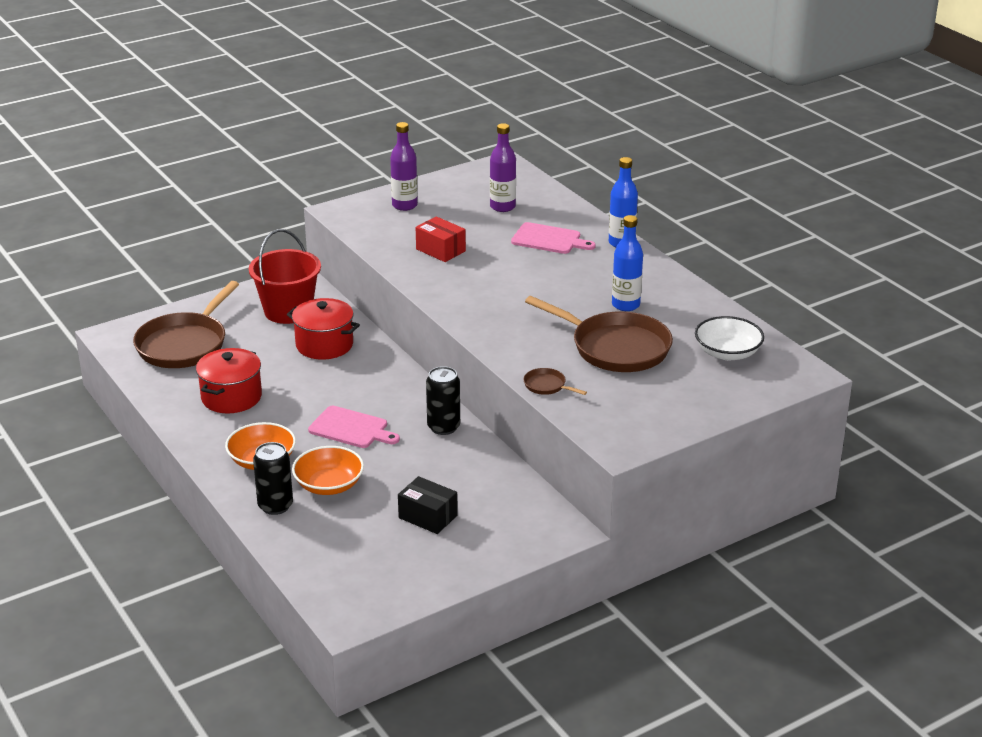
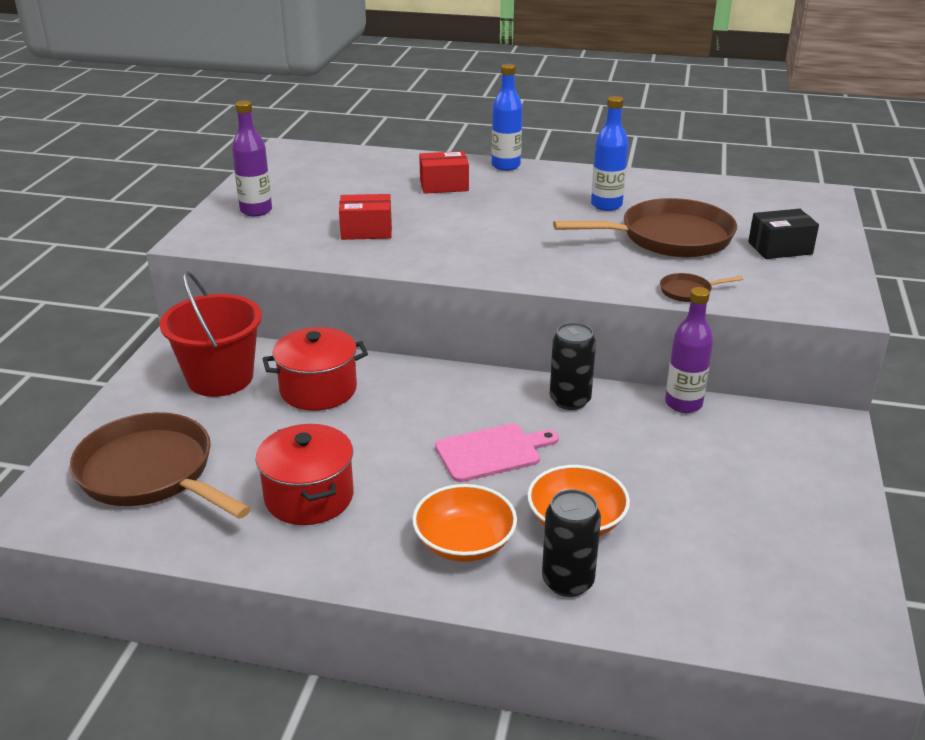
camera: 45 degrees left, 0 degrees up
(184, 344) = (151, 473): brown pan -> brown pan turned 150 degrees clockwise
(428, 516) = (716, 489): black box -> black box (780, 248)
(502, 207) = (352, 178): purple bottle -> purple bottle (683, 404)
(549, 239) = (444, 185): pink cutting board -> red box
(727, 353) = (746, 204): white bowl -> none

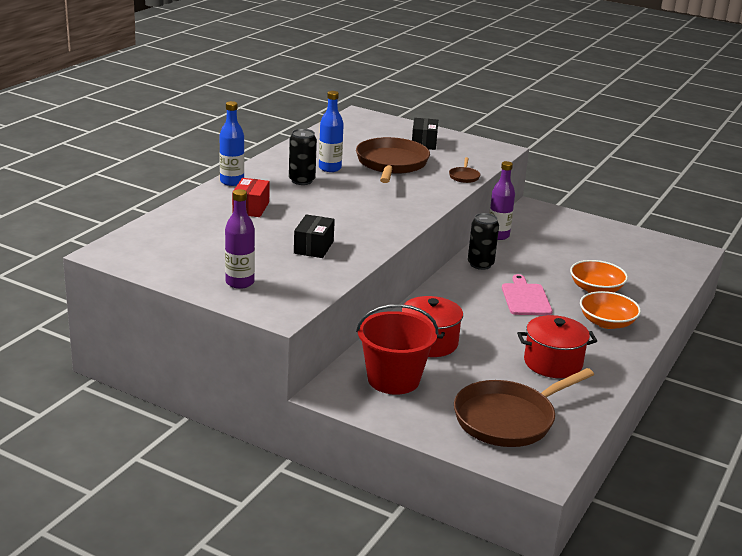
camera: 75 degrees left, 5 degrees down
(366, 231) = (313, 247): red box -> black box
(567, 581) = (643, 302): black can -> black can (302, 181)

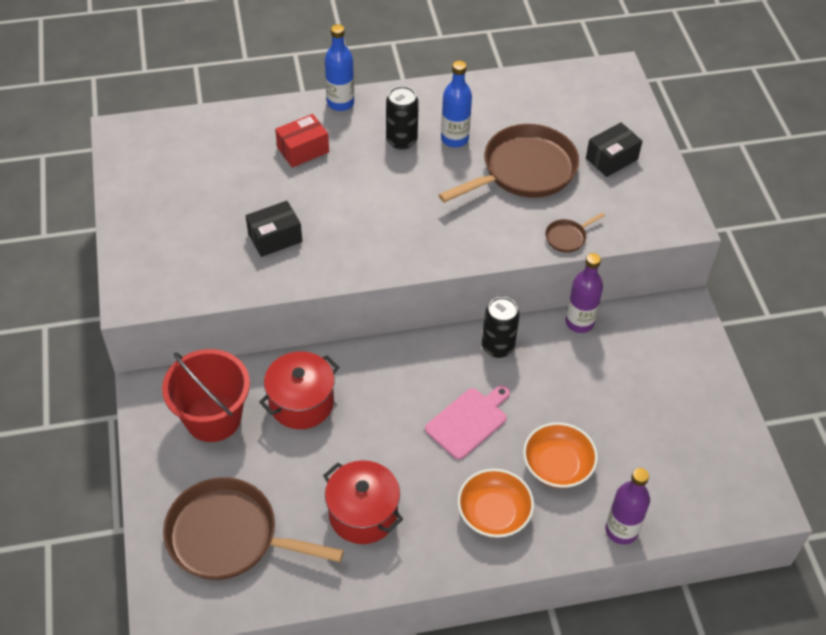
camera: 50 degrees right, 25 degrees up
(240, 282) = (158, 239): purple bottle -> purple bottle (621, 530)

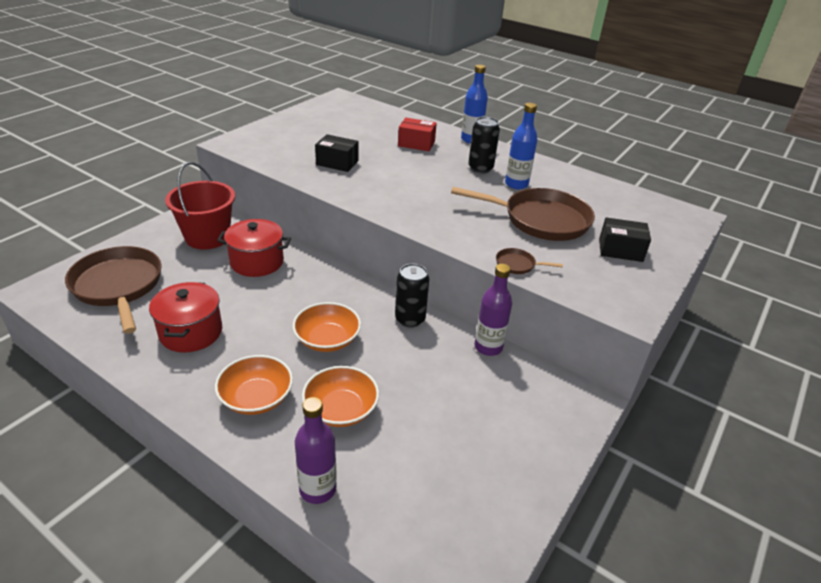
camera: 45 degrees right, 15 degrees down
(468, 421) = (327, 339): pink cutting board -> orange bowl

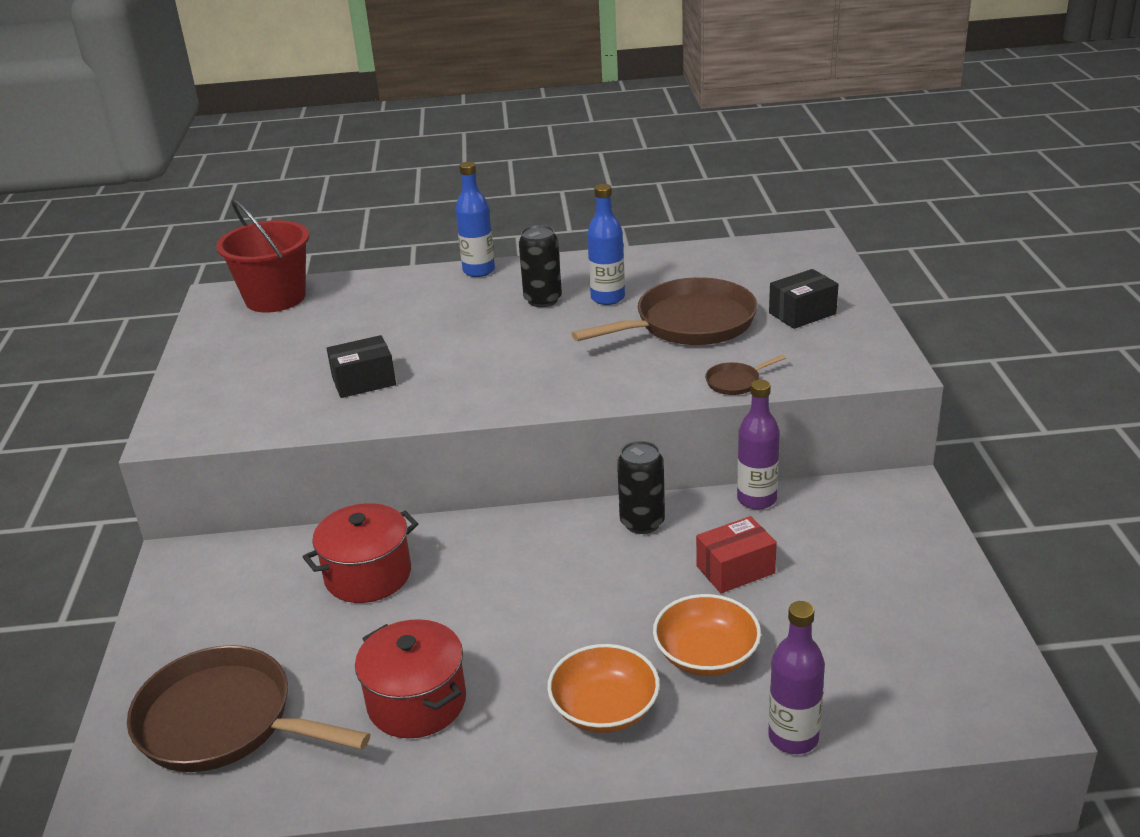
camera: 35 degrees left, 5 degrees down
(207, 237) = (249, 588): red bucket -> red bucket (275, 298)
(327, 339) = (588, 601): orange bowl -> none
(416, 144) = (423, 308): red box -> red box (735, 569)

